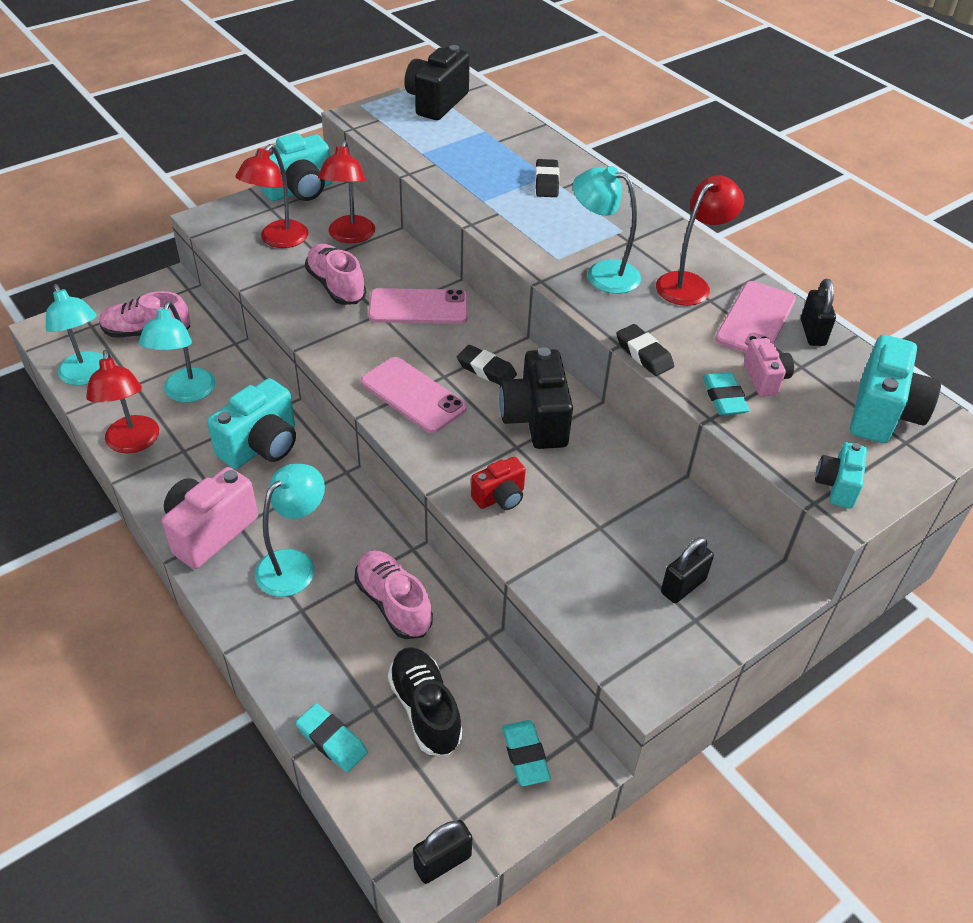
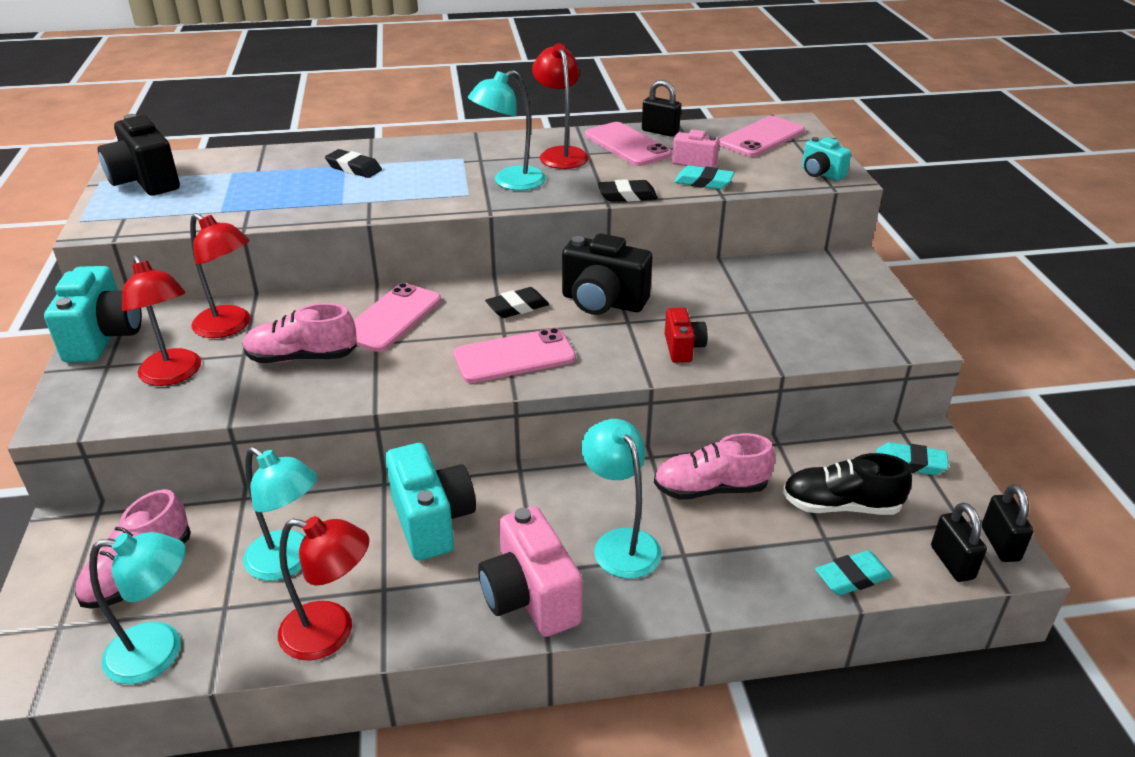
camera: 60 degrees left, 10 degrees down
(683, 586) = (830, 296): black padlock -> black padlock (952, 562)
(883, 413) = (761, 137): turquoise camera -> pink phone

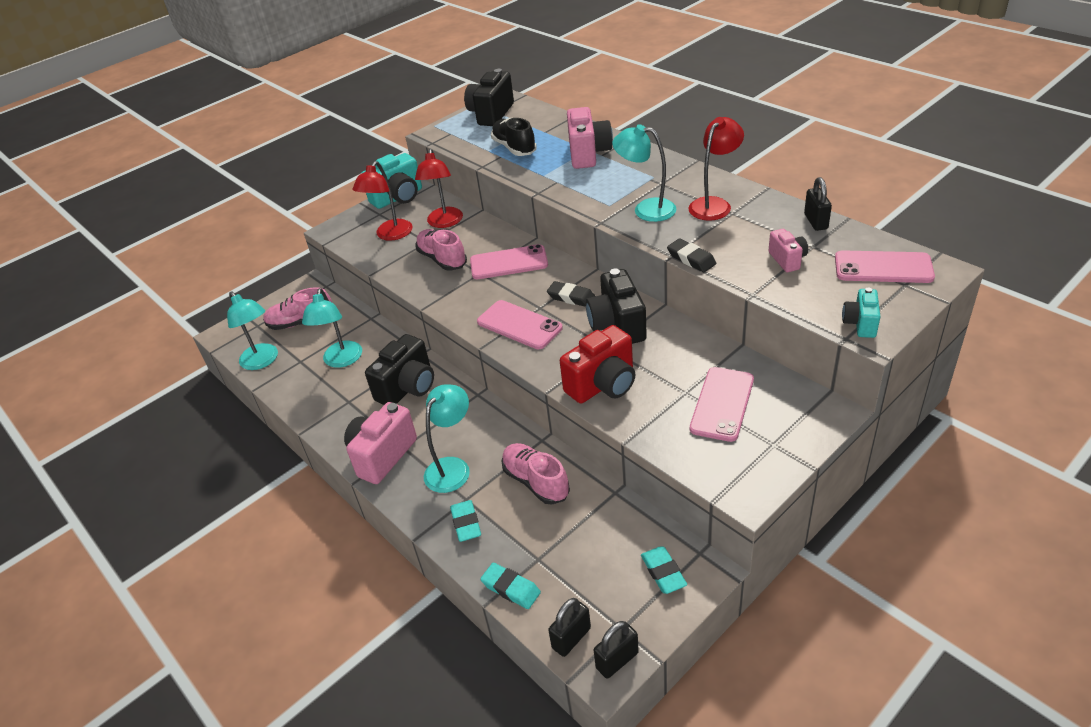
camera: 60 degrees right, 5 degrees up
(331, 633) = (308, 403): red lamp -> none
(354, 168) = (588, 154): black eraser -> pink camera
(432, 521) = (408, 387): turquoise camera -> black camera
(627, 145) = (770, 220): pink phone -> pink phone (722, 404)
(683, 348) = (603, 385): red camera -> red camera, size x1.78
(703, 182) = (759, 278): turquoise eraser -> turquoise eraser (466, 523)
(841, 506) = (578, 553): black shoe -> black shoe (514, 148)

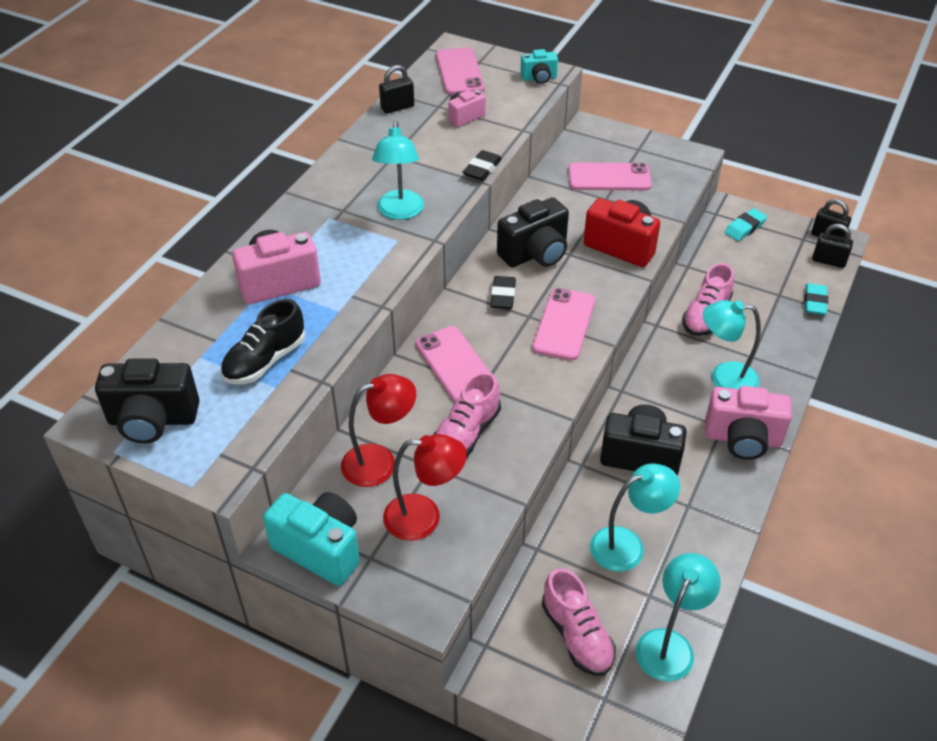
camera: 115 degrees left, 5 degrees up
(466, 523) = (776, 348): turquoise eraser -> none
(714, 204) = (380, 168): red lamp -> none

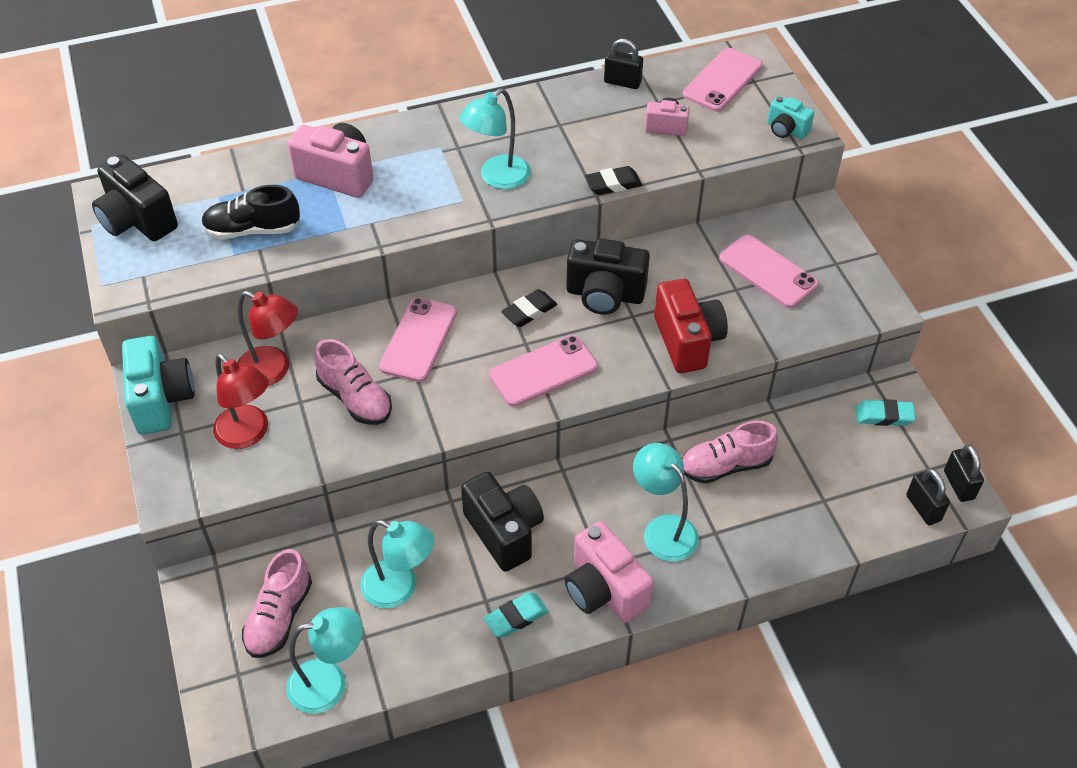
camera: 45 degrees right, 5 degrees up
(466, 433) = (355, 398): pink shoe -> pink shoe turned 120 degrees counterclockwise
(814, 302) = (848, 533): turquoise eraser -> turquoise eraser (516, 617)

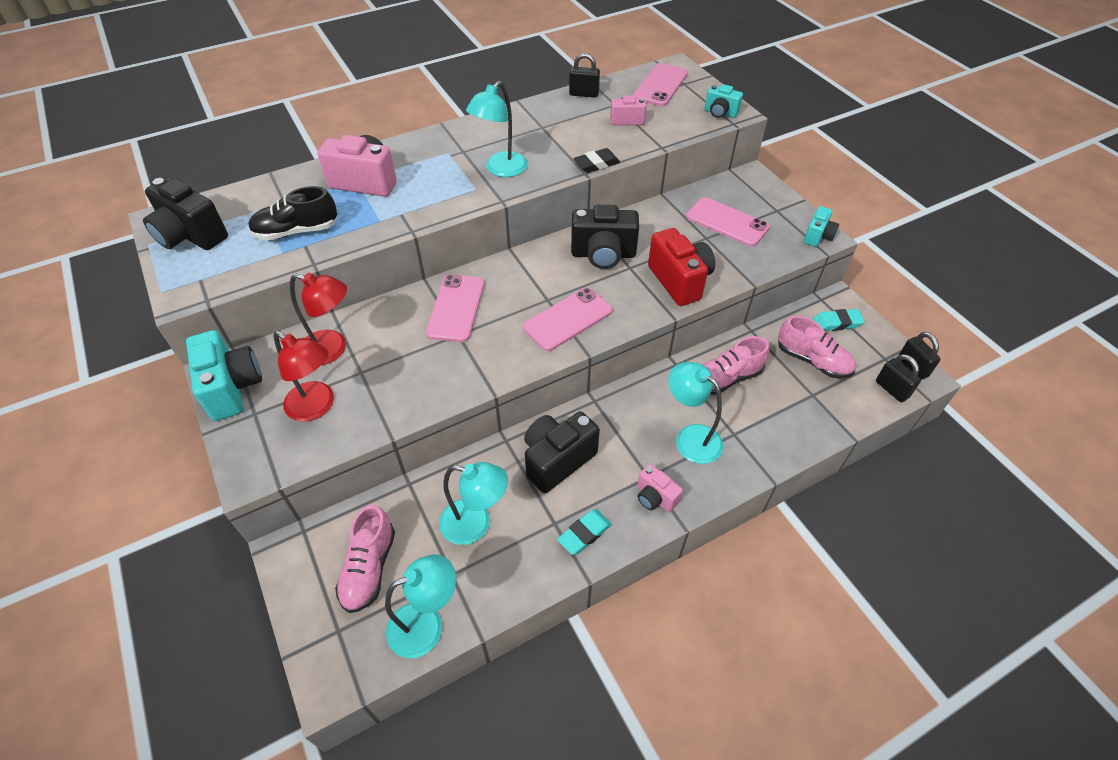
camera: 10 degrees left, 0 degrees up
(355, 398) = (409, 363): pink shoe -> pink shoe (812, 360)
(504, 532) = (557, 460): black camera -> black camera turned 90 degrees counterclockwise
(529, 311) = (544, 274): black eraser -> none
(604, 590) = (655, 497): pink camera -> pink camera, size x0.56
(876, 305) = (818, 236): none -> turquoise camera

